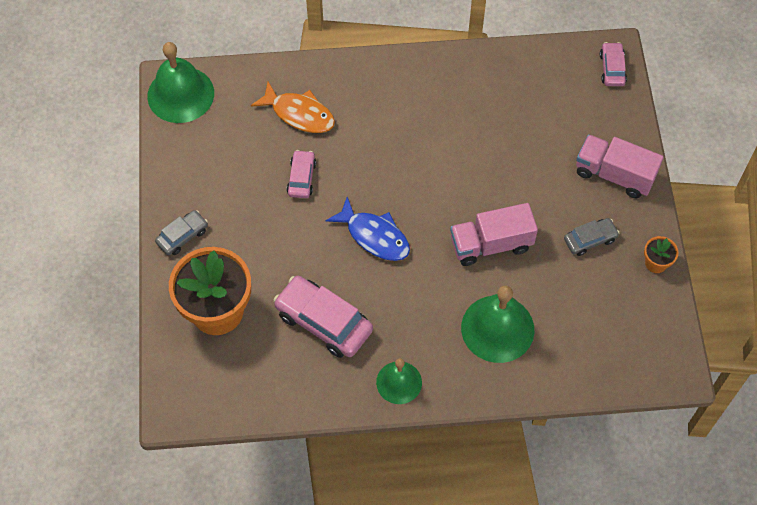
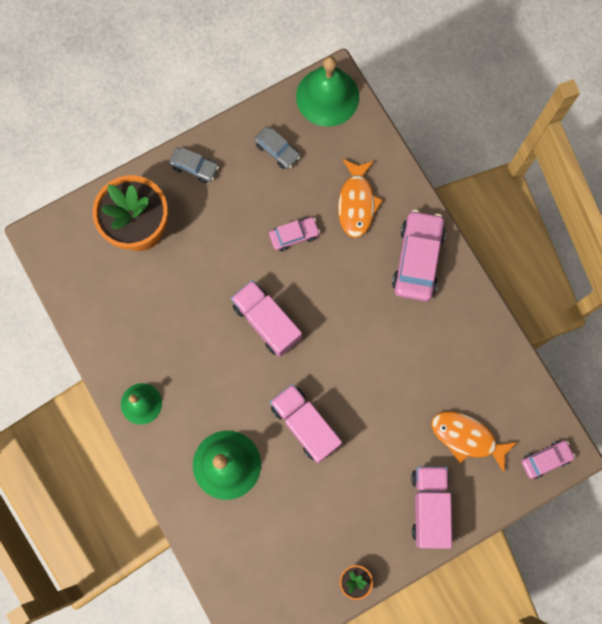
camera: 65 degrees right, 15 degrees up
(323, 322) = (168, 317): pink car -> pink car (417, 259)
(374, 236) = (267, 322): blue fish -> pink truck
(565, 119) = (467, 437): none -> orange fish
(590, 239) = (350, 510): grey car -> grey car (277, 150)

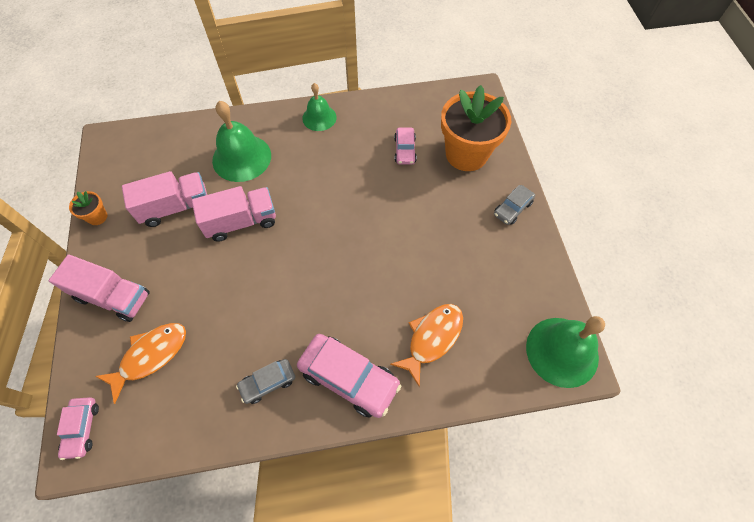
camera: 110 degrees right, 15 degrees down
(267, 322) = (345, 221): pink truck -> pink truck (175, 207)
(277, 150) = (511, 282): grey car -> grey car (268, 383)
(294, 235) = (418, 269): pink car -> pink car (405, 150)
(356, 203) = (432, 338): orange fish -> orange fish turned 105 degrees clockwise

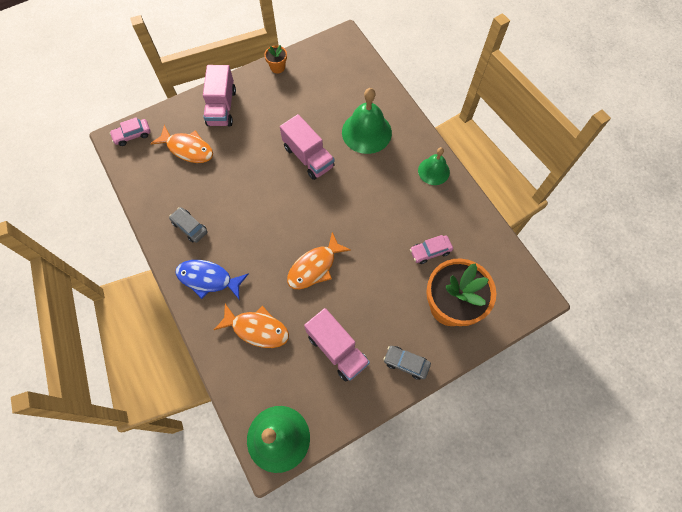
camera: 70 degrees right, 5 degrees up
(175, 207) = (304, 110): pink truck -> pink truck (337, 349)
(349, 378) = (208, 279): pink car -> blue fish
(380, 257) = (314, 267): none -> orange fish

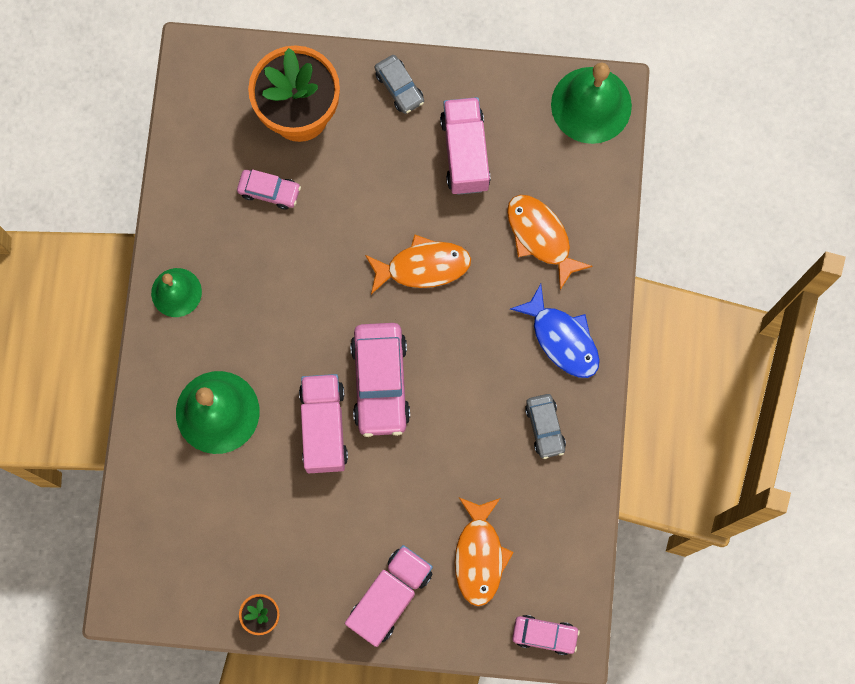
camera: 145 degrees left, 10 degrees up
(188, 149) = (479, 555): orange fish -> orange fish turned 150 degrees counterclockwise
(295, 195) = (380, 382): none -> pink car

